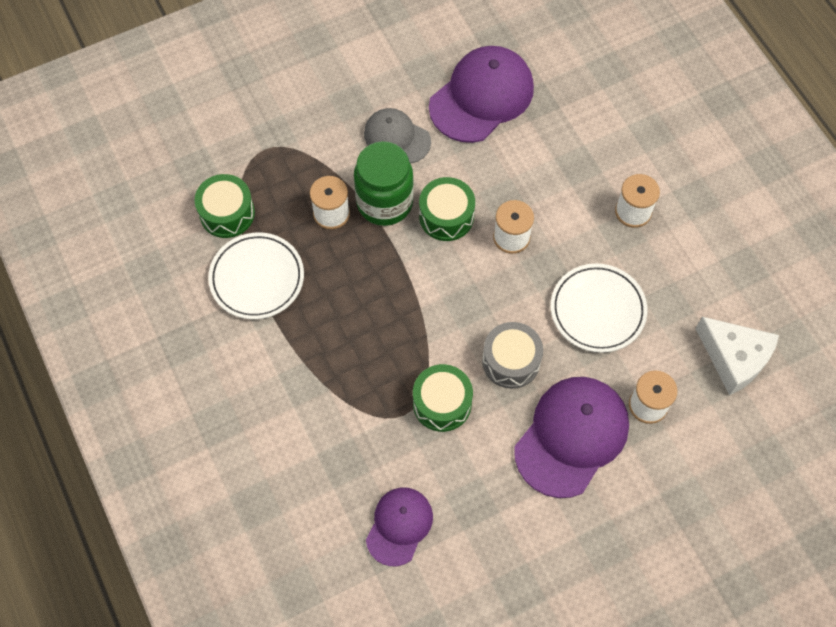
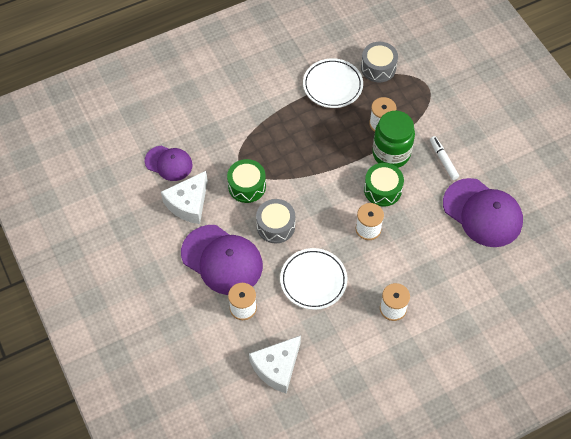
camera: 90 degrees right, 5 degrees down
(227, 213) = (378, 68): green drum -> grey drum
(397, 137) = (443, 160): grey cap -> white marker
(475, 490) = (188, 203): none -> white cheese

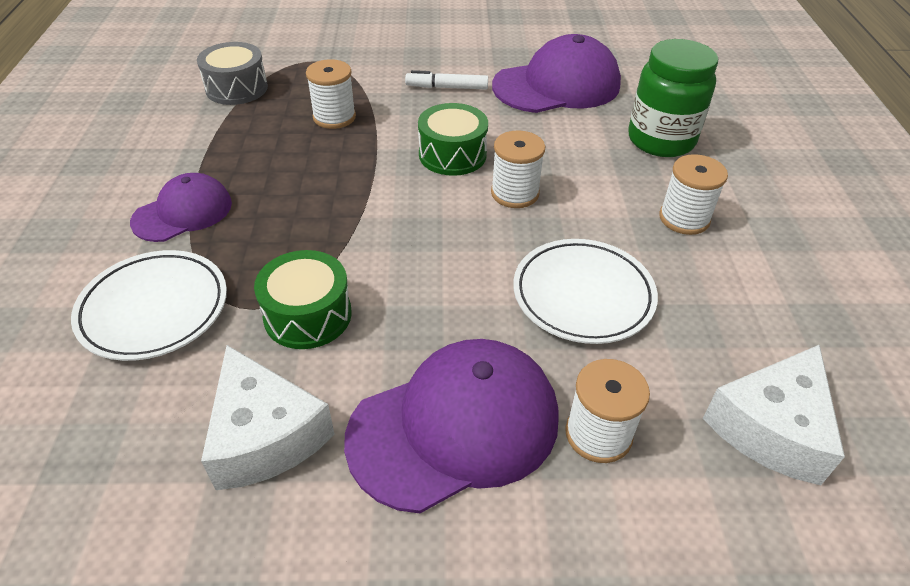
camera: 65 degrees left, 15 degrees down
(168, 163) = (126, 433): purple cap -> purple cap (183, 212)
(275, 226) = (430, 305): grey drum -> none
(277, 367) = (771, 428): white cheese -> white cheese turned 60 degrees clockwise
(332, 85) = (214, 138): white plate -> white plate (154, 309)
(391, 153) = (395, 126): green jar -> green jar (661, 140)

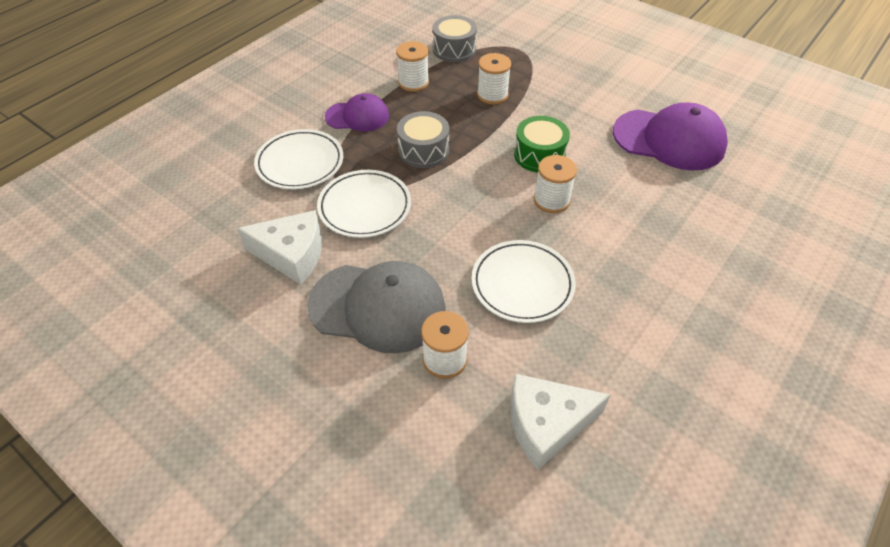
camera: 40 degrees right, 5 degrees up
(265, 435) = (292, 254): white cheese -> white cheese turned 90 degrees counterclockwise
(308, 315) = (365, 207): green drum -> white plate
(315, 211) = (423, 150): none -> grey drum
(447, 87) = (586, 106): white marker -> none
(455, 426) = (378, 307): purple cap -> grey cap
(661, 140) = (701, 217): green jar -> none
(684, 218) = (648, 278): white spool -> white spool (413, 82)

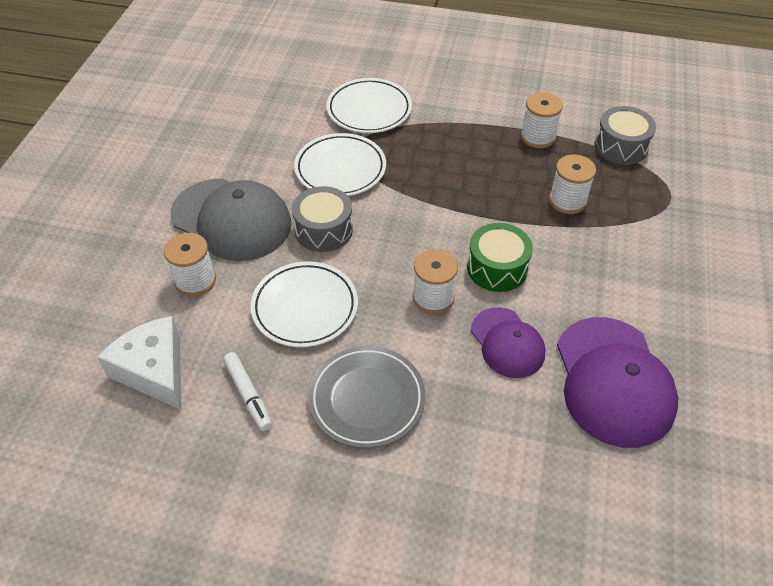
camera: 65 degrees right, 0 degrees up
(292, 254) = (262, 148): white cheese -> none
(357, 116) = (456, 119): purple cap -> purple cap (507, 343)
(378, 307) = (231, 219): grey cap -> grey cap turned 45 degrees counterclockwise
(423, 150) = (441, 180): grey drum -> grey drum (323, 230)
(604, 354) = (248, 394): none -> white marker
(638, 274) = (367, 399): none -> grey plate

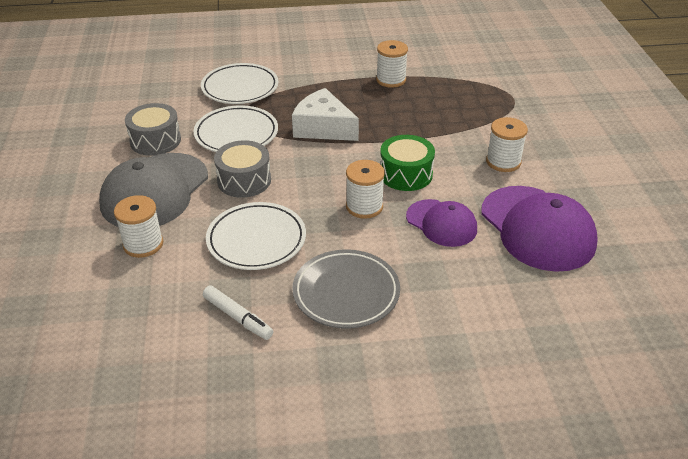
camera: 20 degrees left, 10 degrees down
(154, 370) = (137, 322): white cheese -> white cheese (323, 128)
(231, 219) = (155, 191): grey cap -> grey cap turned 105 degrees clockwise
(567, 201) = (437, 117): white spool -> white spool (503, 162)
(621, 146) = (458, 74): grey drum -> grey drum (155, 140)

